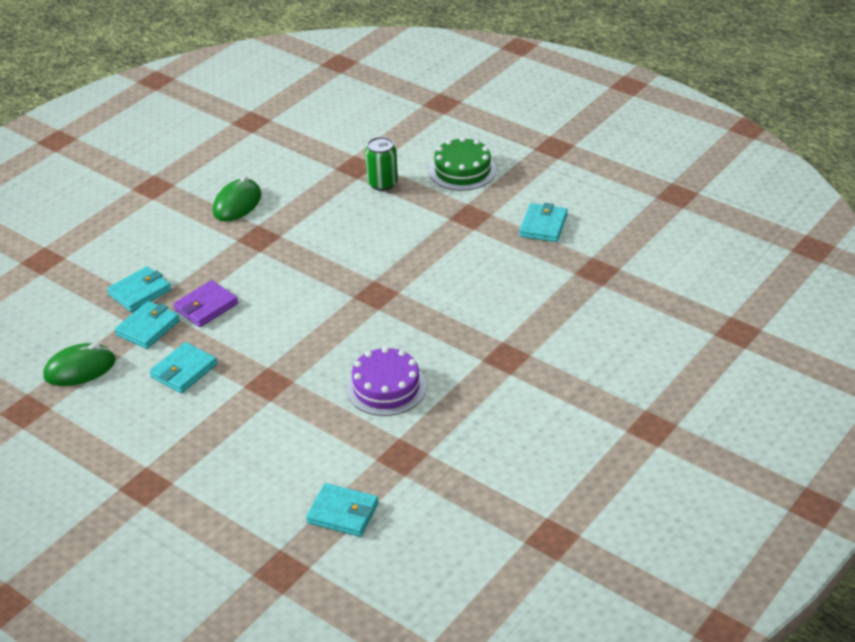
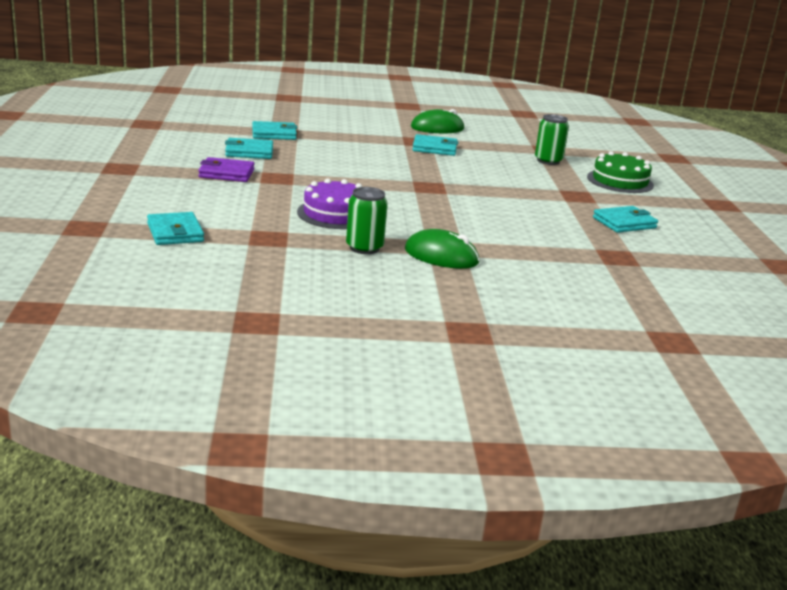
camera: 45 degrees right, 15 degrees down
(80, 368) = (206, 127): green mouse -> green mouse (441, 256)
(140, 292) = (303, 124): turquoise wallet -> turquoise wallet (434, 148)
(206, 307) = (322, 143): purple wallet -> purple wallet (226, 173)
(469, 407) = (364, 248): none -> green can

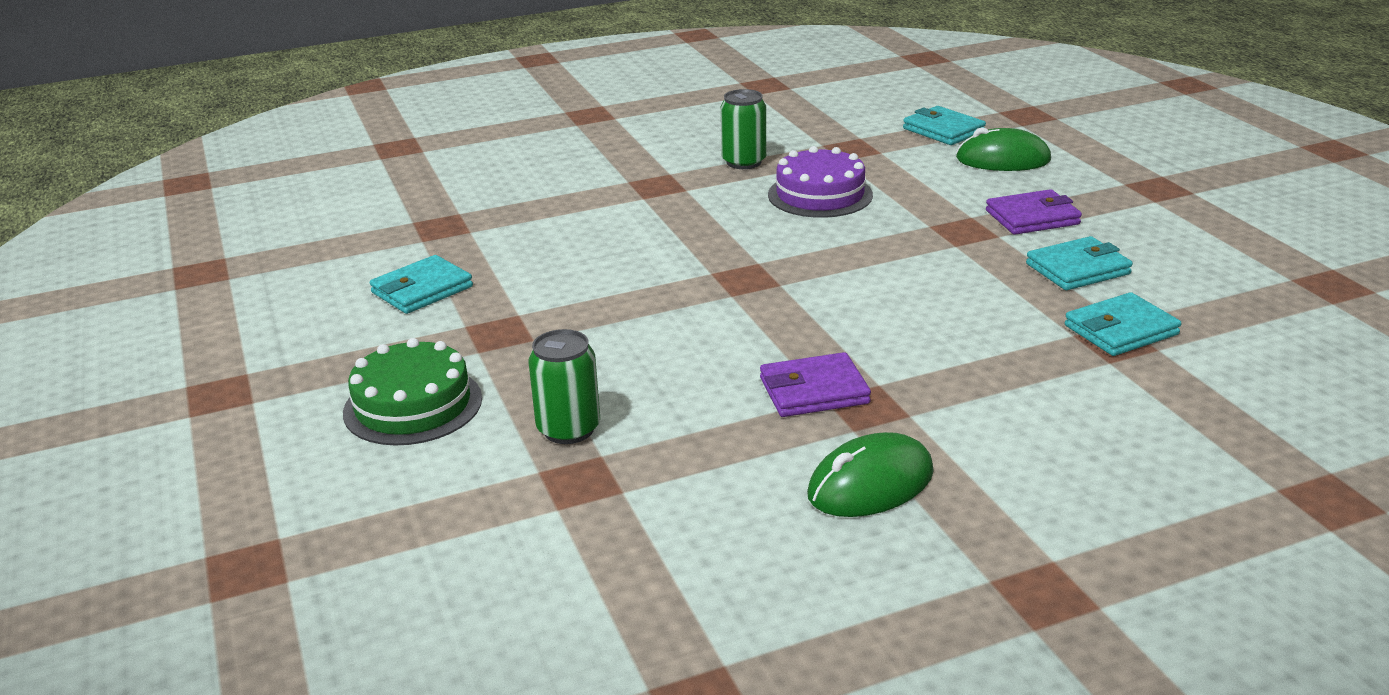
camera: 165 degrees right, 5 degrees up
(434, 148) = (813, 391): turquoise wallet -> purple wallet
(441, 256) = (655, 174): green mouse -> green mouse (1003, 159)

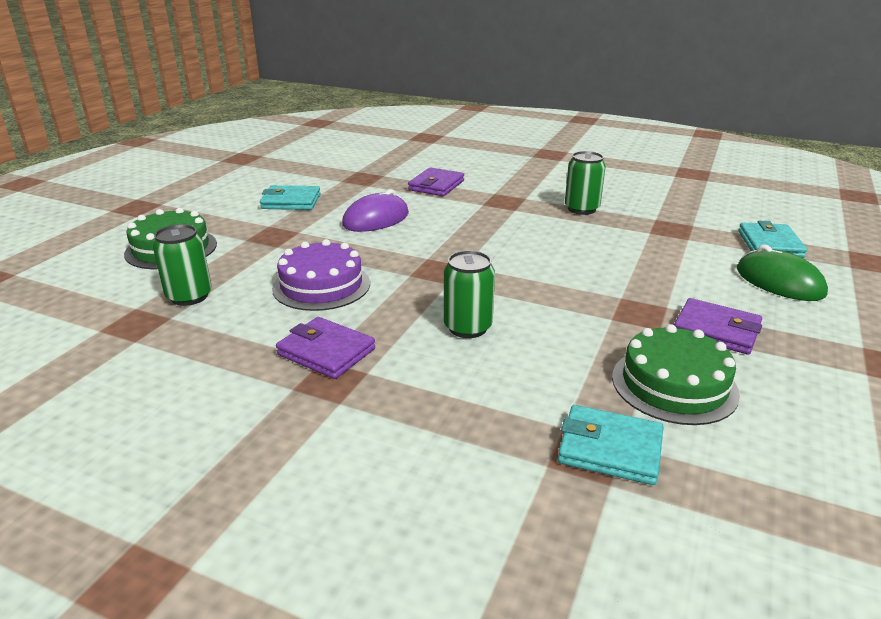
camera: 45 degrees right, 0 degrees up
(549, 199) = (436, 185): none -> purple wallet
(571, 262) = (376, 219): none -> purple mouse
(820, 195) = (587, 246): purple cake -> purple cake (321, 285)
(870, 484) = (226, 426): green mouse -> none
(875, 309) = (467, 327): none -> green can
(1078, 269) = (674, 384): turquoise wallet -> green cake

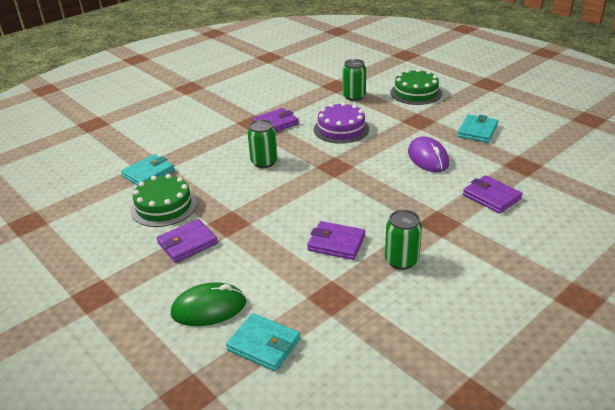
camera: 115 degrees right, 5 degrees up
(594, 240) = (336, 243): none -> purple wallet

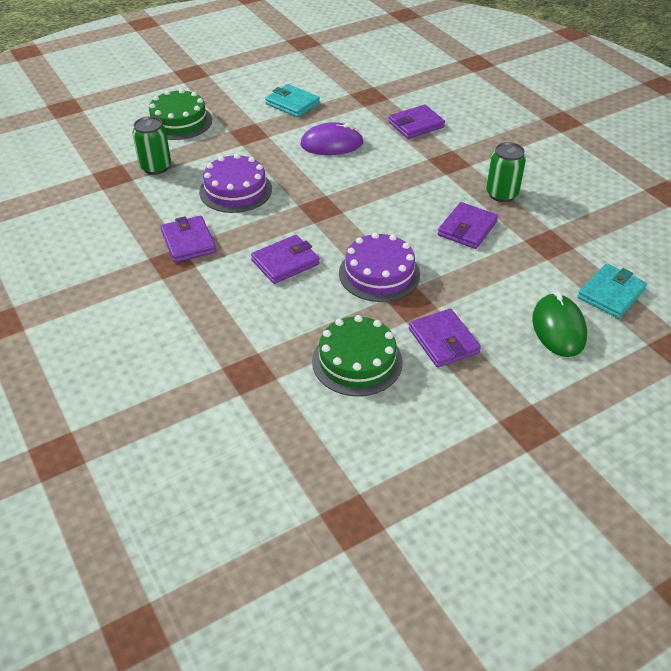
camera: 80 degrees left, 10 degrees up
(148, 173) = (265, 377): turquoise wallet -> none
(261, 204) = (379, 273): none -> purple cake
(264, 162) = (285, 262): green can -> purple wallet

